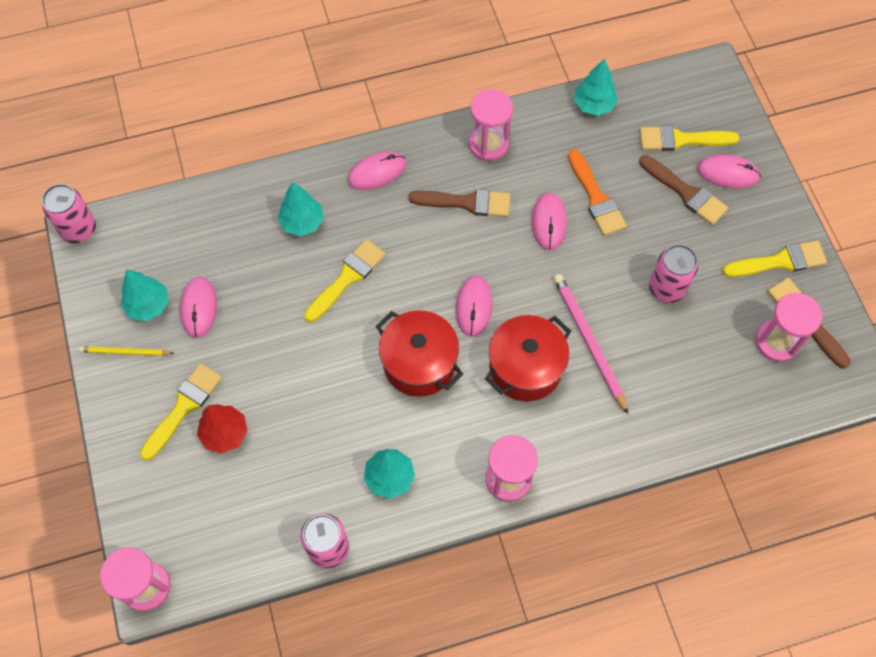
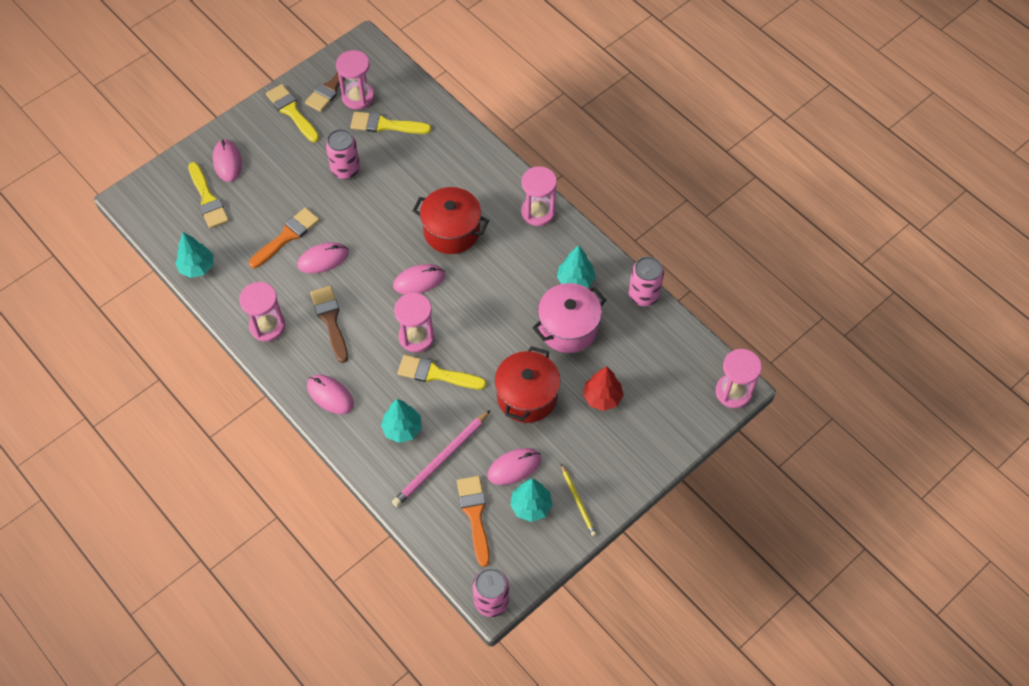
camera: 115 degrees left, 5 degrees down
(171, 250) = (475, 515): none -> orange brush
(183, 407) = (598, 435): yellow brush -> yellow brush (385, 125)
(330, 438) = (568, 328): none -> pink pot
(403, 276) = (416, 337): none -> pink hourglass
(419, 363) = (482, 297): red pot -> red pot (527, 396)
(588, 341) = (411, 201): pink pencil -> pink pencil (441, 460)
(686, 192) = (257, 182): brown brush -> none

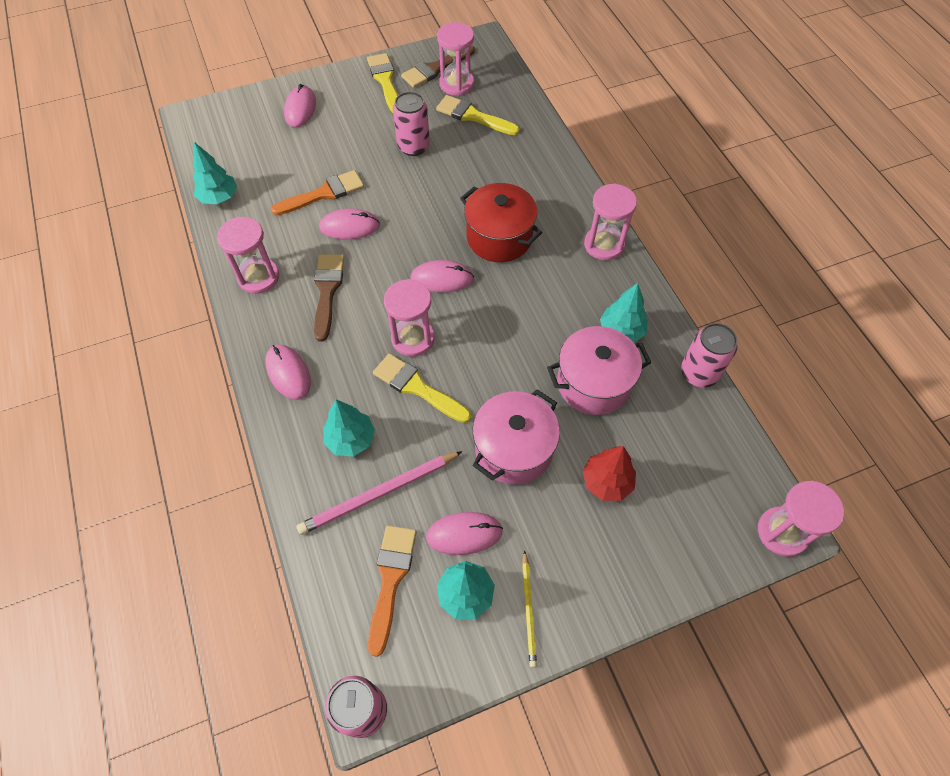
camera: 20 degrees right, 0 degrees up
(208, 199) = (263, 137): yellow brush -> none
(527, 396) = (513, 449): red pot -> pink pot

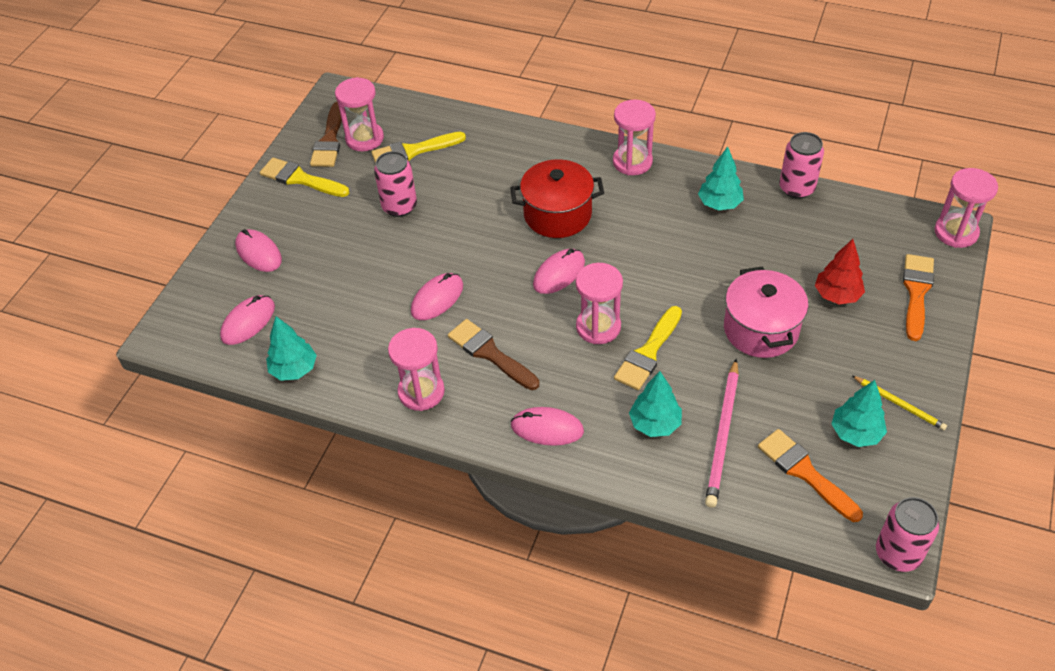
camera: 45 degrees left, 10 degrees down
(323, 193) = (379, 294): orange brush -> orange brush (916, 292)
(417, 387) = (648, 352): yellow brush -> yellow brush turned 45 degrees counterclockwise
(464, 534) = (805, 403): pink mouse -> pink mouse (248, 322)
(593, 383) = (749, 248): pink pot -> none

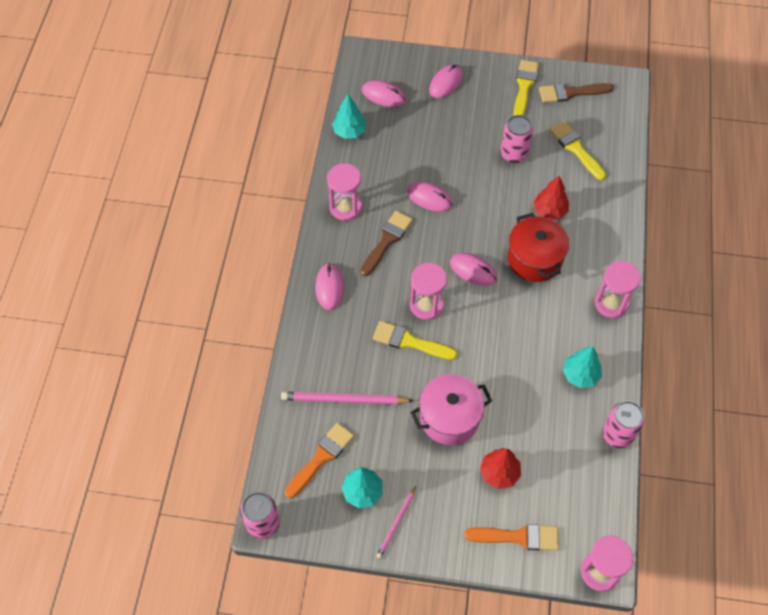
camera: 75 degrees right, 10 degrees up
(364, 138) = (579, 114): pink hourglass -> none
(494, 189) = (549, 211): none -> red tree
(655, 424) = (346, 354): turquoise tree -> none
(899, 404) = (396, 523): yellow pencil -> pink pencil

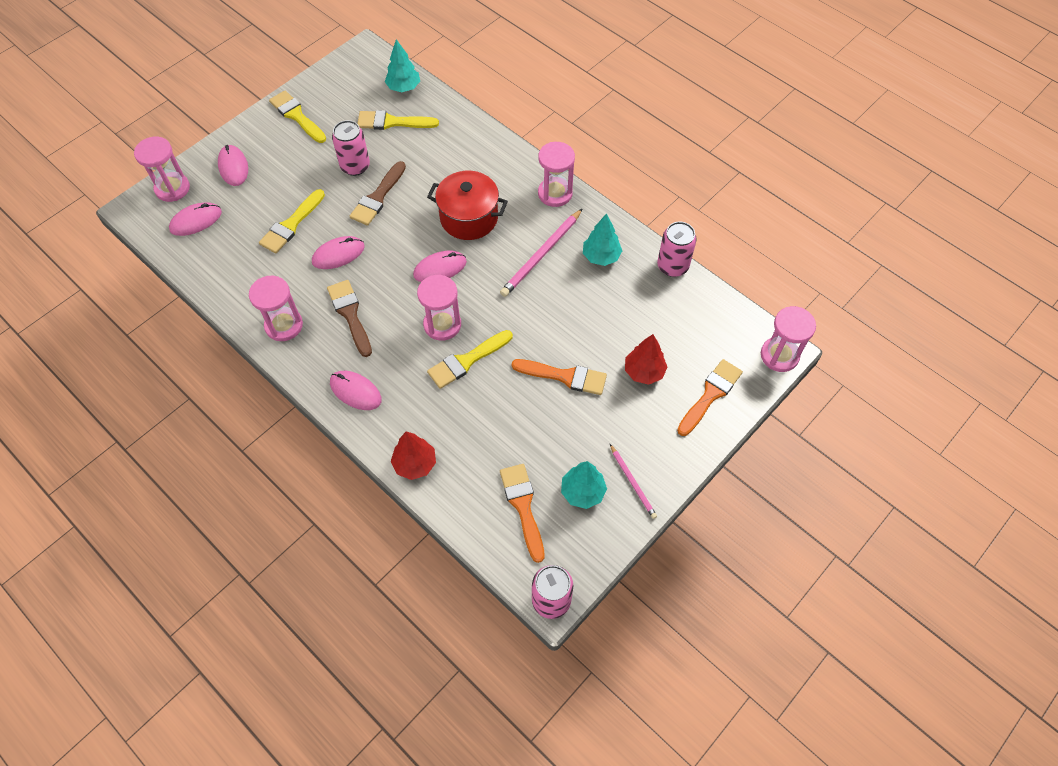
camera: 55 degrees left, 0 degrees up
(344, 400) = (480, 451): pink pencil -> pink pencil (541, 255)
(349, 132) = (206, 272): turquoise tree -> turquoise tree (404, 87)
(397, 62) = (172, 188): none -> pink hourglass
(429, 152) = (291, 225): none -> yellow brush
(449, 418) = (565, 376): pink pot -> orange brush
(549, 211) = (433, 178): red tree -> red tree (415, 464)
(571, 93) = (336, 90): brown brush -> brown brush (378, 197)

